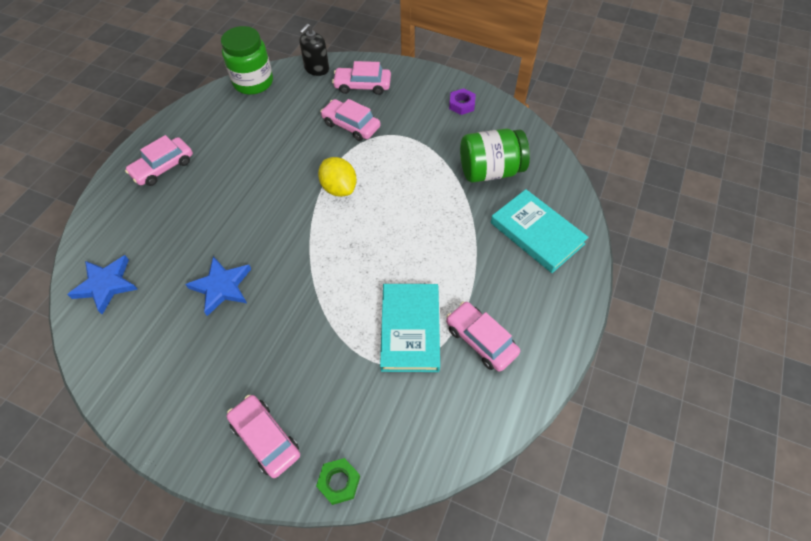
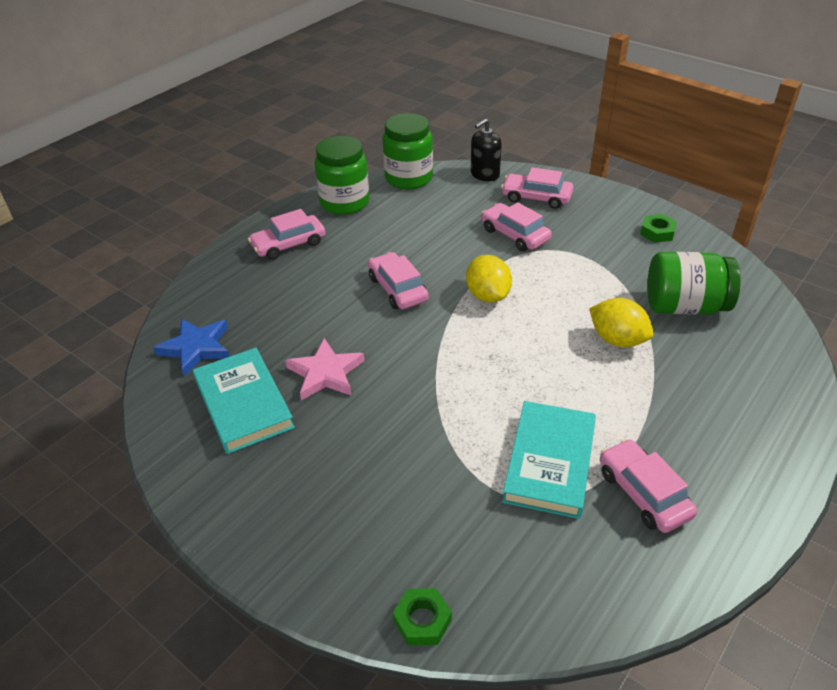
camera: 15 degrees right, 15 degrees down
(203, 116) = (344, 203): none -> green jar
(222, 287) = (325, 373): blue star -> pink star
(265, 438) = (340, 547): pink car -> pink car (398, 289)
(444, 211) = (617, 340): none -> yellow lemon
(461, 104) = (657, 232): purple nut -> green nut
(537, 233) = (739, 384): turquoise book -> turquoise book (243, 403)

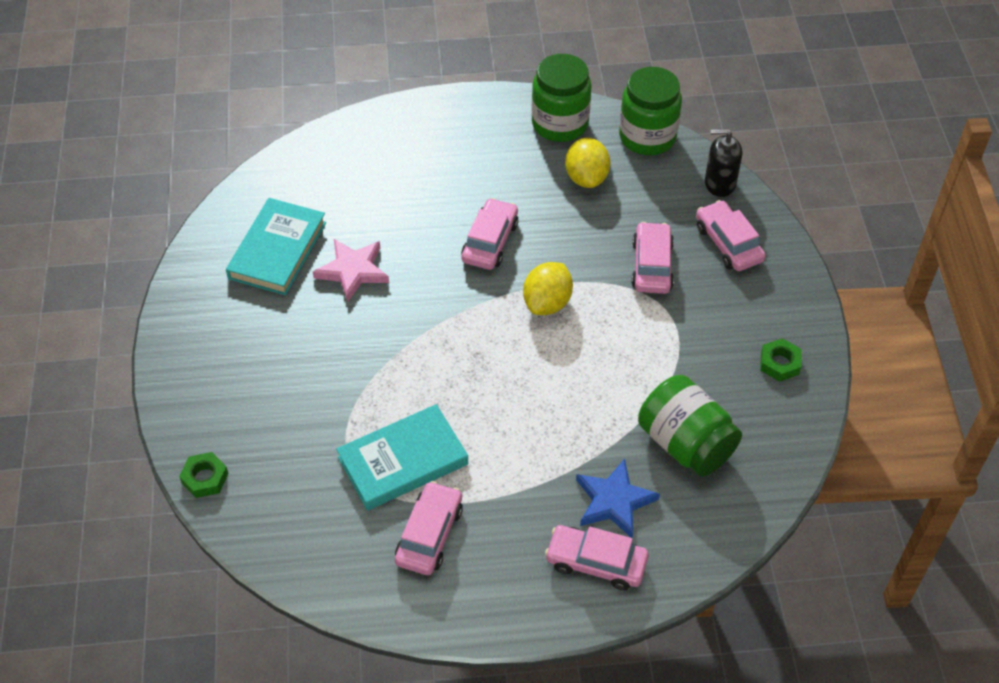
camera: 45 degrees right, 10 degrees up
(196, 348) = (299, 180): blue star -> blue star (614, 501)
(288, 244) = (465, 134): pink car -> pink car (596, 562)
(617, 340) = (587, 422): yellow lemon -> yellow lemon (586, 178)

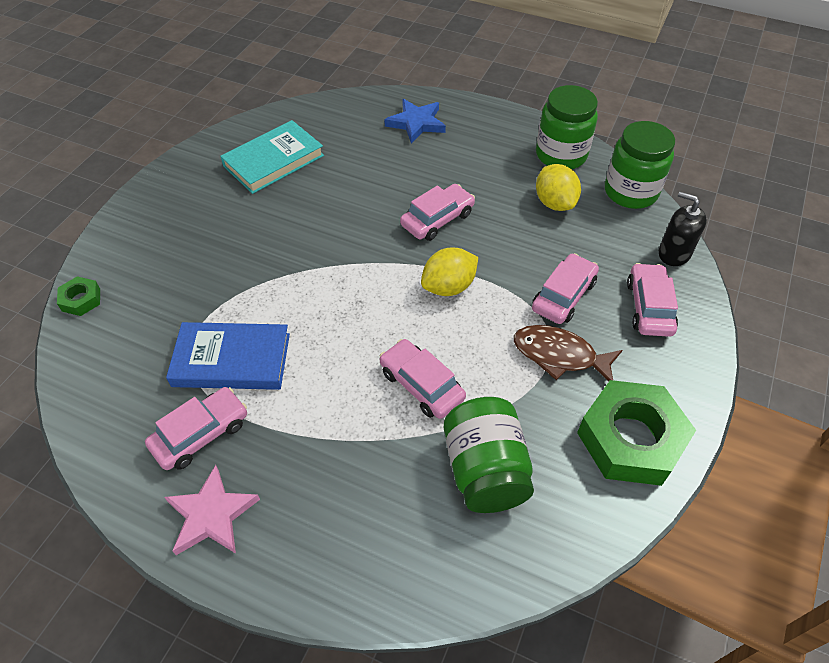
camera: 30 degrees right, 0 degrees up
(353, 271) = (315, 197): pink star -> pink star (211, 515)
(403, 461) = (231, 360): turquoise book -> blue book
(586, 178) = (554, 203): yellow lemon -> yellow lemon turned 45 degrees counterclockwise
(596, 562) = (319, 541): pink car -> pink car (421, 385)
(614, 501) = (379, 490): blue star -> blue star (416, 123)
(682, 321) = (559, 355): none -> brown fish
(779, 363) = (631, 439): green nut -> green nut, size x2.22

